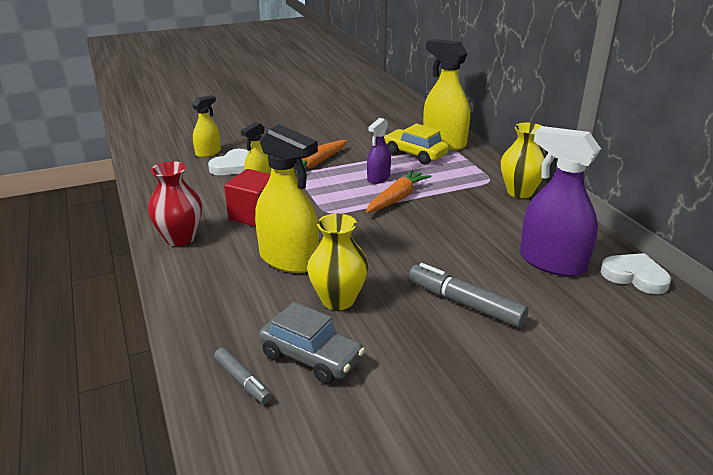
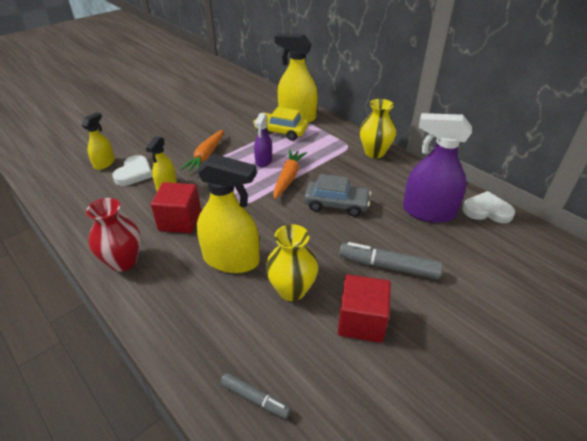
camera: 20 degrees left, 10 degrees up
(311, 357) = (299, 355): grey car -> grey car (336, 205)
(399, 345) = (361, 321): none -> red cube

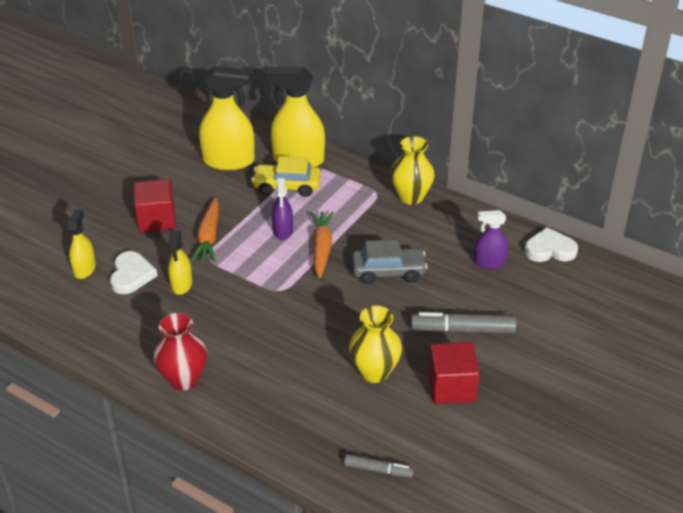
camera: 15 degrees left, 0 degrees up
(180, 221) = (221, 323): red cube -> red cube (156, 219)
(231, 259) = (299, 354): yellow spray bottle -> yellow spray bottle (229, 161)
(428, 212) = (489, 262): purple spray bottle -> purple spray bottle, size x0.55

